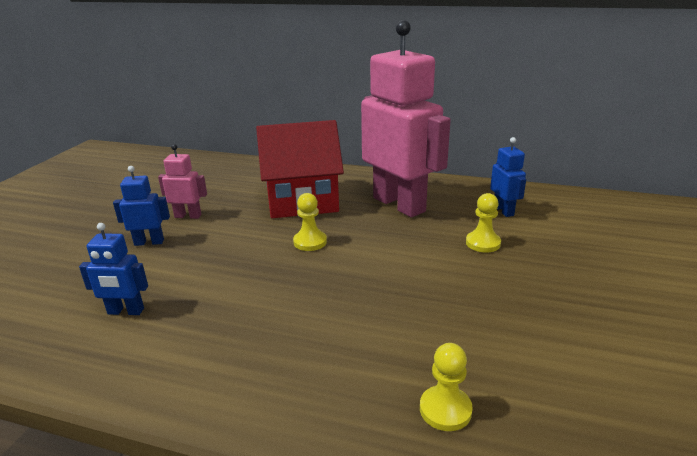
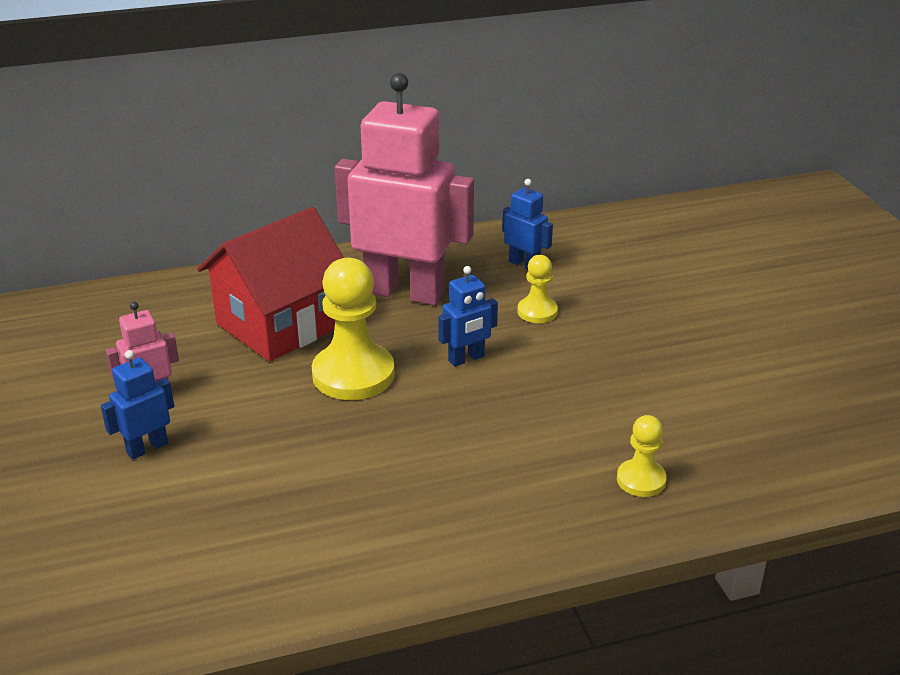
camera: 35 degrees left, 5 degrees up
(125, 311) = (239, 531): blue robot -> blue robot (466, 359)
(310, 242) = (353, 375): yellow pawn -> yellow pawn, size x1.89

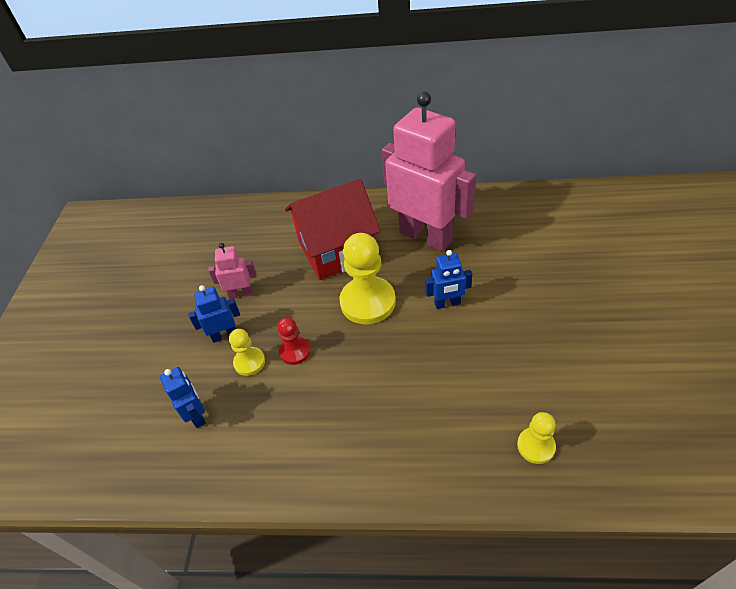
camera: 25 degrees right, 15 degrees up
(269, 446) = (295, 351): none -> red pawn
(524, 264) = (517, 225): blue robot -> blue robot (197, 415)
(537, 312) = (512, 270): yellow pawn -> yellow pawn (249, 362)

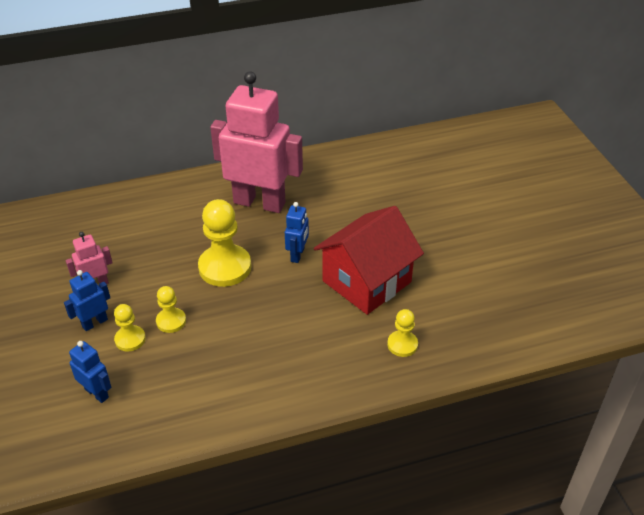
camera: 25 degrees left, 5 degrees down
(295, 351) = (171, 321): red pawn -> yellow pawn
(337, 250) = (178, 228): red house -> red house (366, 281)
(447, 304) = (297, 255): blue robot -> blue robot turned 45 degrees counterclockwise

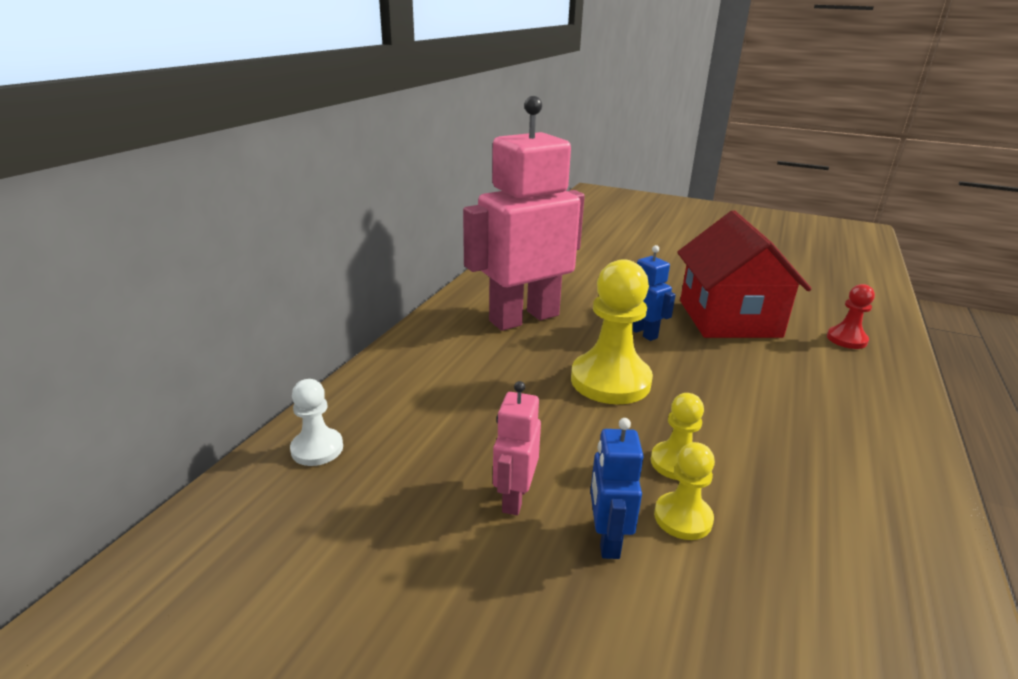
camera: 50 degrees left, 15 degrees down
(73, 213) = (317, 449): none -> white pawn
(97, 393) = (794, 615): blue robot -> none
(402, 344) = (846, 339): yellow pawn -> red pawn

